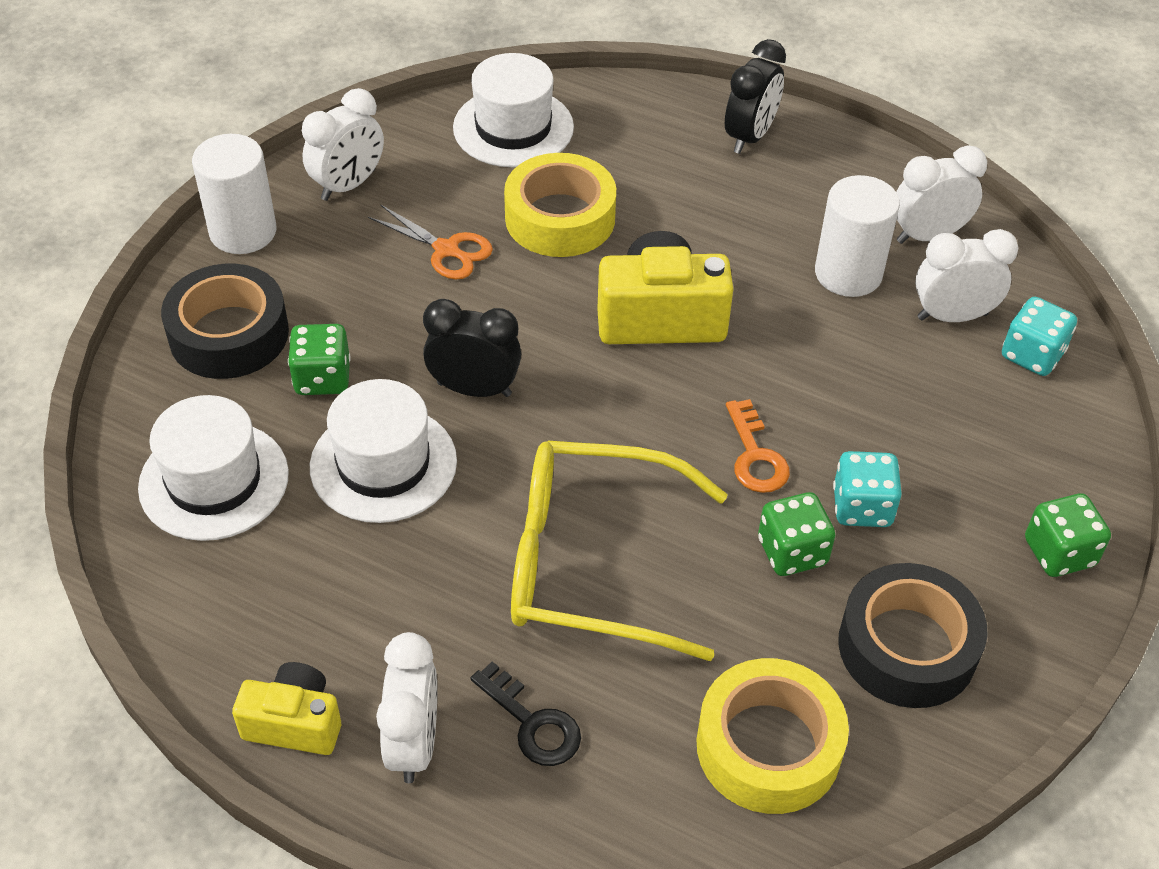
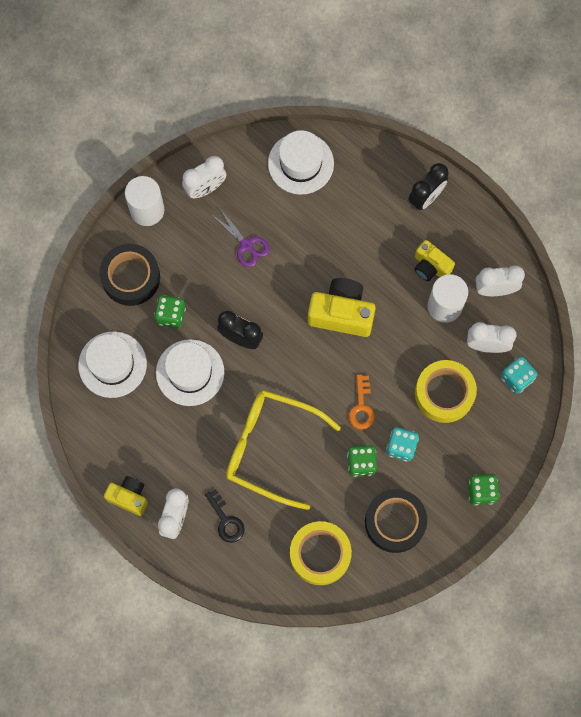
camera: 15 degrees right, 25 degrees up
(446, 250) = (246, 245): orange scissors -> purple scissors
(560, 218) = (309, 235): yellow tape -> yellow tape (444, 393)
(798, 223) = (430, 266): none -> yellow camera

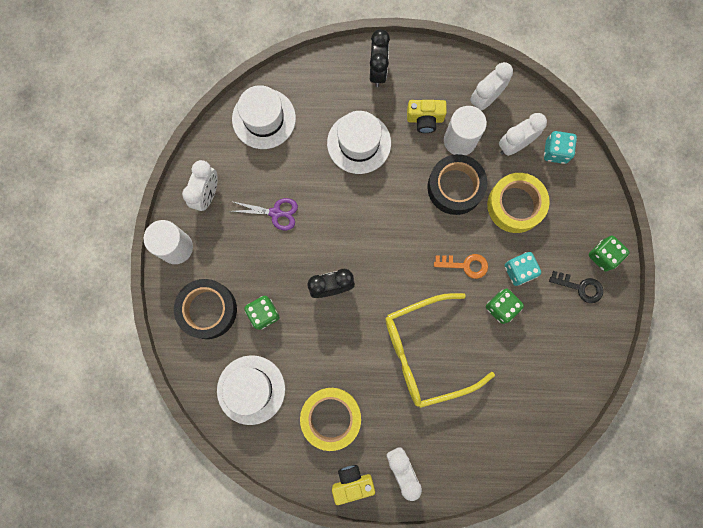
camera: 40 degrees left, 5 degrees up
(190, 372) = (316, 346): white hat -> white hat (359, 143)
(226, 520) = (440, 436): black key -> black key (580, 287)
(320, 554) = (531, 402): yellow tape -> yellow tape (331, 417)
(341, 313) = (390, 207): yellow camera -> none
(361, 407) = (465, 265): orange key -> orange key turned 45 degrees counterclockwise
(395, 522) = (563, 331): black tape -> black tape (455, 187)

